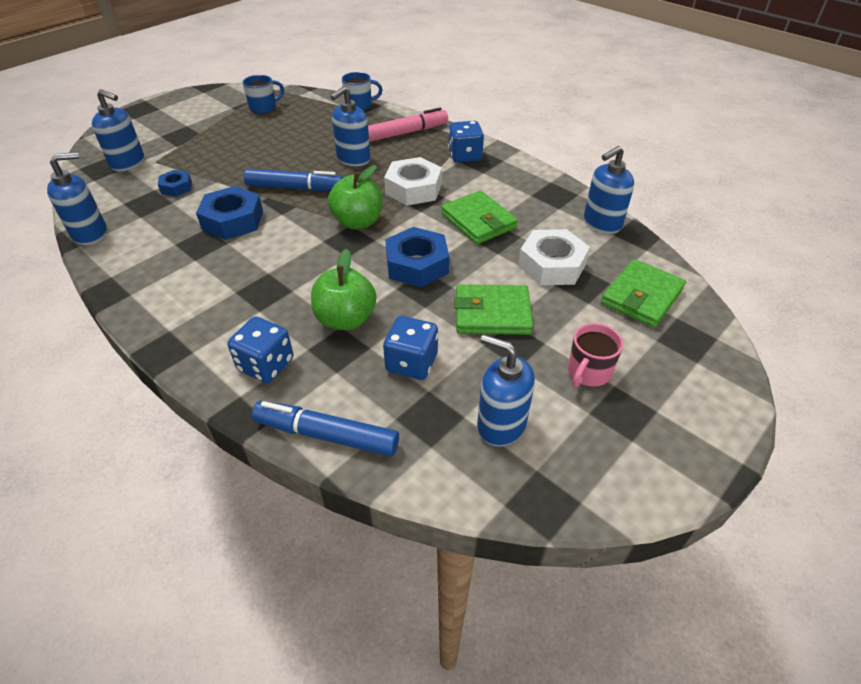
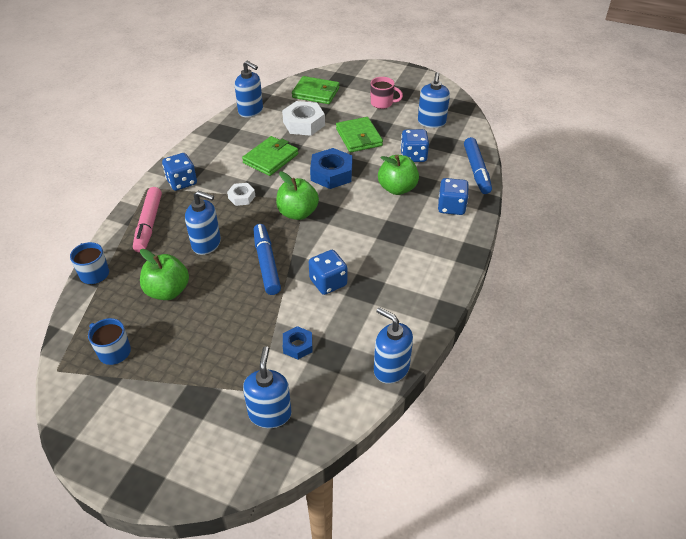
camera: 110 degrees left, 0 degrees up
(233, 220) = (328, 282): blue nut -> blue dice
(307, 134) = (168, 291): none -> green apple
(406, 133) = (149, 224): pink marker -> pink marker turned 135 degrees counterclockwise
(413, 189) = (241, 197): white nut -> white nut, size x0.56

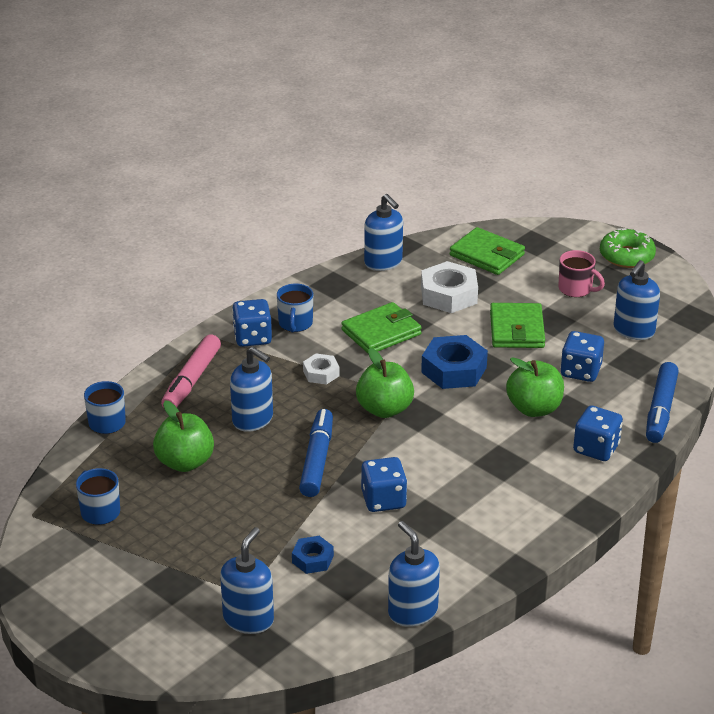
camera: 20 degrees right, 10 degrees down
(208, 165) = (295, 324): none -> blue mug
(402, 76) = (626, 256): none -> green donut

